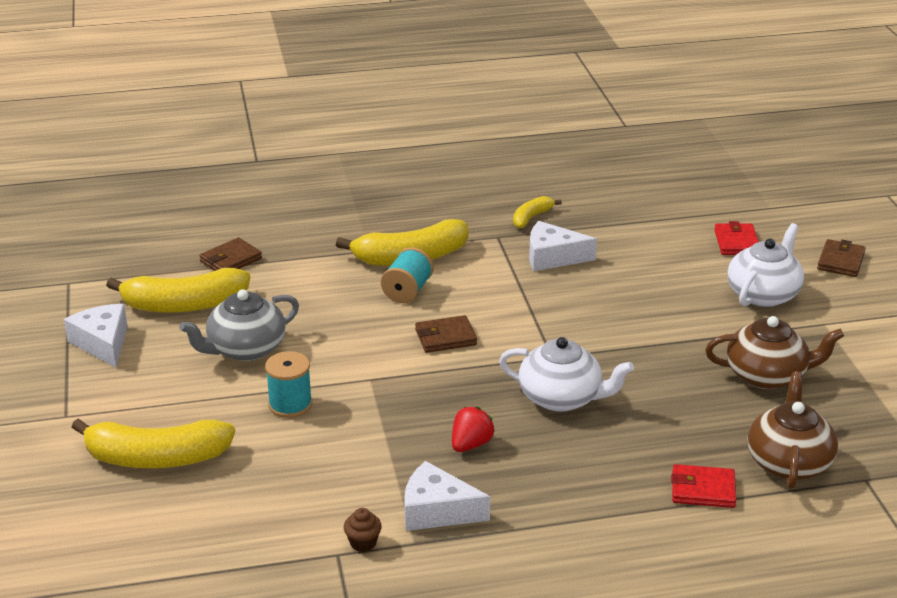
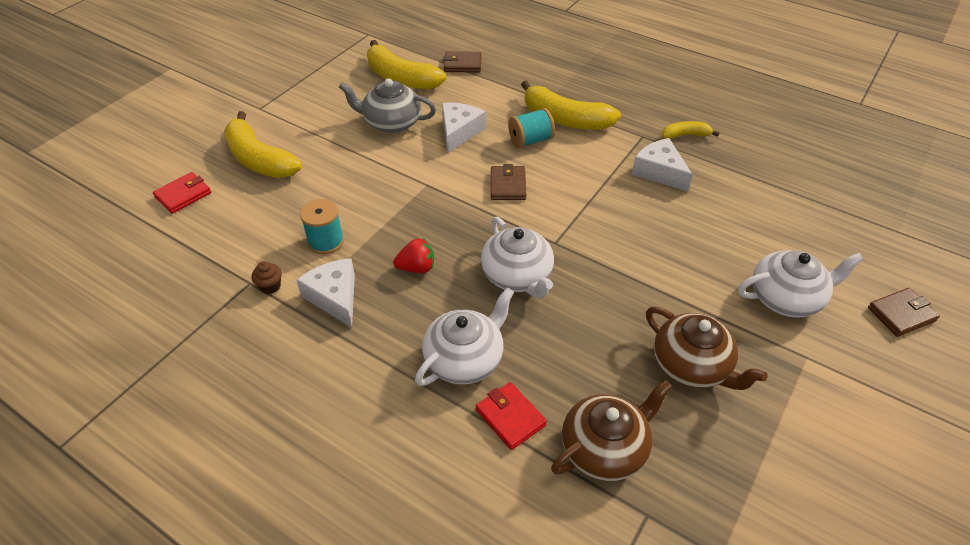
camera: 45 degrees right, 15 degrees up
(102, 343) = (333, 77): white cheese -> white cheese (459, 132)
(290, 404) = (363, 172): turquoise spool -> turquoise spool (326, 241)
(445, 337) = (508, 185): brown wallet -> brown wallet turned 60 degrees clockwise
(613, 478) = (465, 359): none -> white teapot
(736, 242) = (824, 243): red wallet -> red wallet (183, 195)

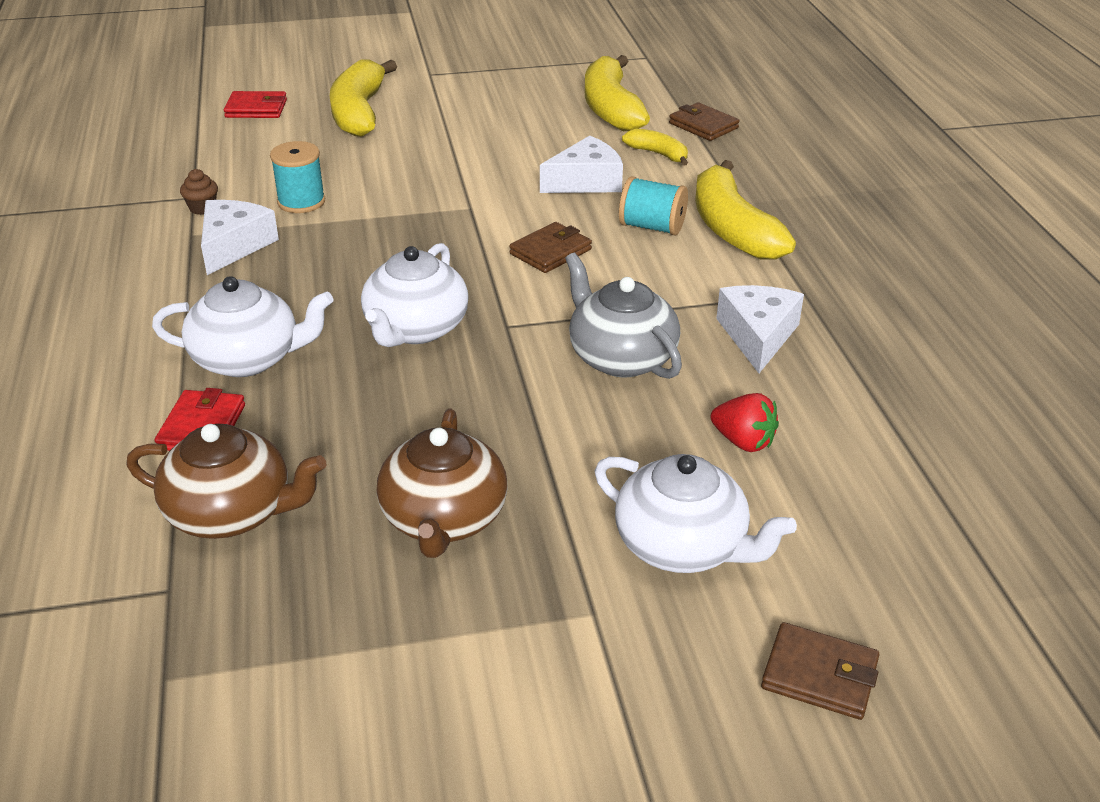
camera: 45 degrees right, 10 degrees down
(391, 123) = (530, 141): grey teapot -> grey teapot (621, 357)
(417, 268) = (338, 266): red strawberry -> red strawberry (743, 441)
(685, 135) = (868, 321): yellow banana -> yellow banana (658, 154)

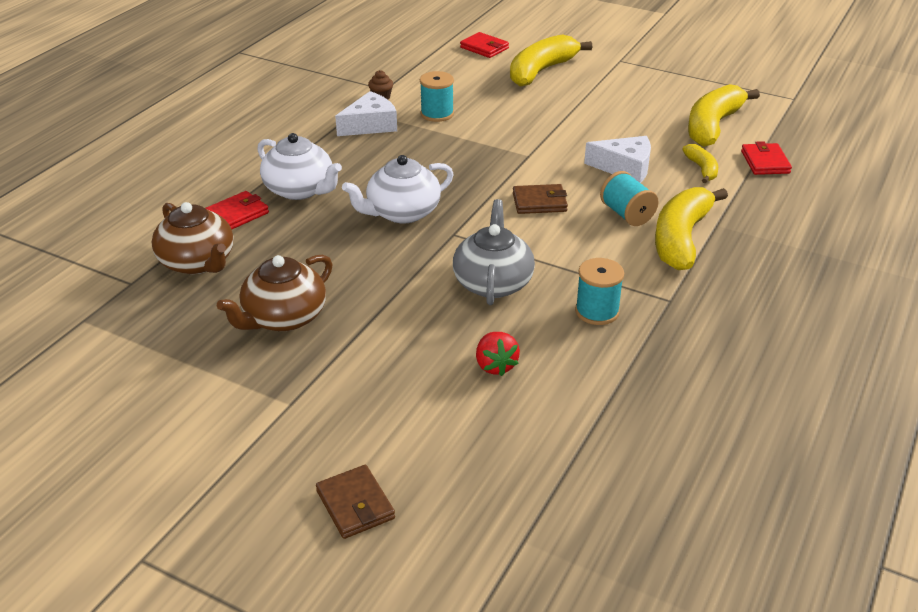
camera: 40 degrees right, 0 degrees up
(682, 546) = (380, 399): white teapot -> none
(703, 126) = (765, 162): brown wallet -> red wallet
(757, 336) = (597, 311): white cheese -> turquoise spool

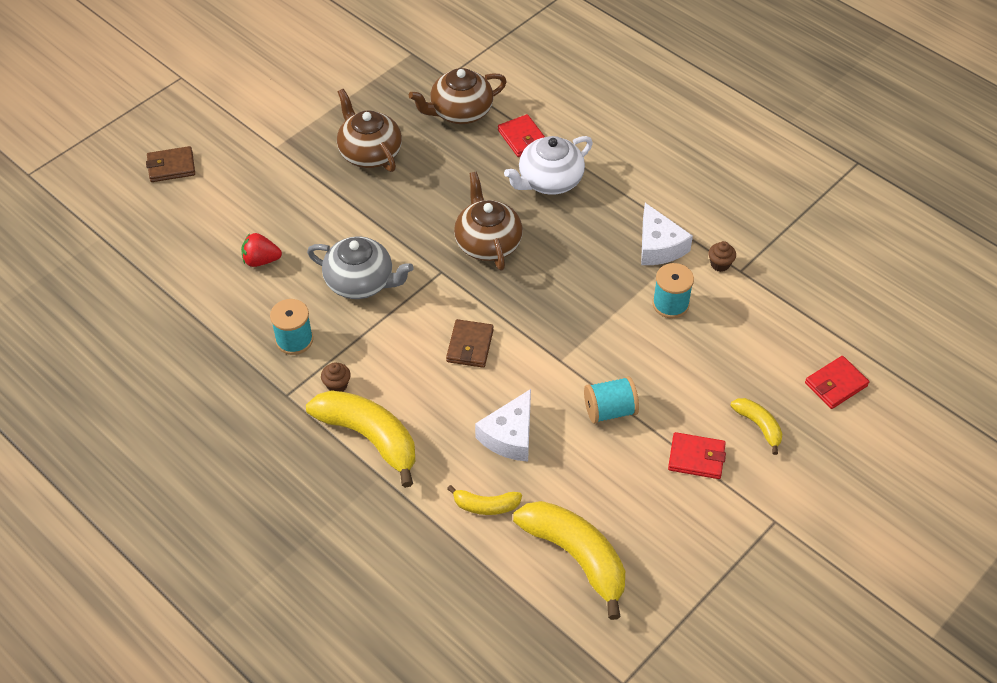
camera: 105 degrees right, 15 degrees up
(402, 212) = (487, 243): white teapot -> brown teapot
(541, 71) = (758, 426): yellow banana -> yellow banana, size x0.51
(626, 214) = (425, 408): turquoise spool -> turquoise spool (610, 410)
(635, 270) = (337, 385): none -> brown cupcake
(765, 162) = (480, 575): red wallet -> red wallet (696, 458)

